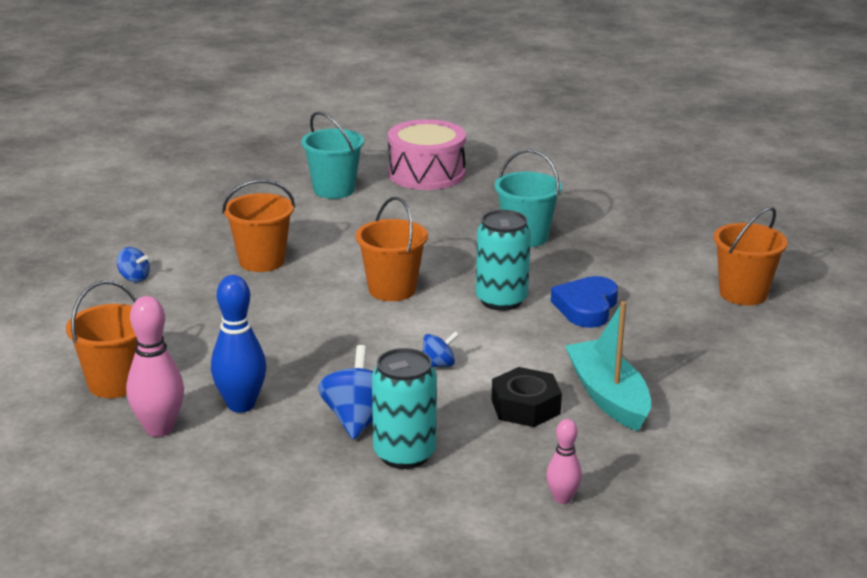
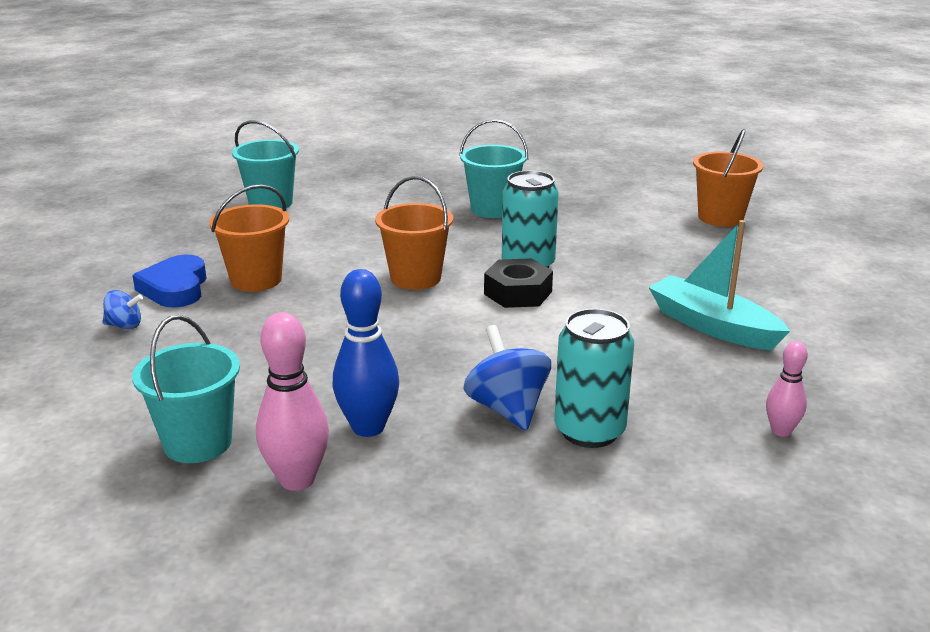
camera: 25 degrees left, 0 degrees up
(115, 383) = (198, 443): orange bucket -> turquoise bucket
(426, 173) = (347, 175): pink drum -> none
(438, 365) = (531, 336): blue spinning top -> none
(525, 407) = (652, 354): black nut -> black nut (518, 293)
(586, 307) = (608, 255): blue heart -> blue heart (175, 288)

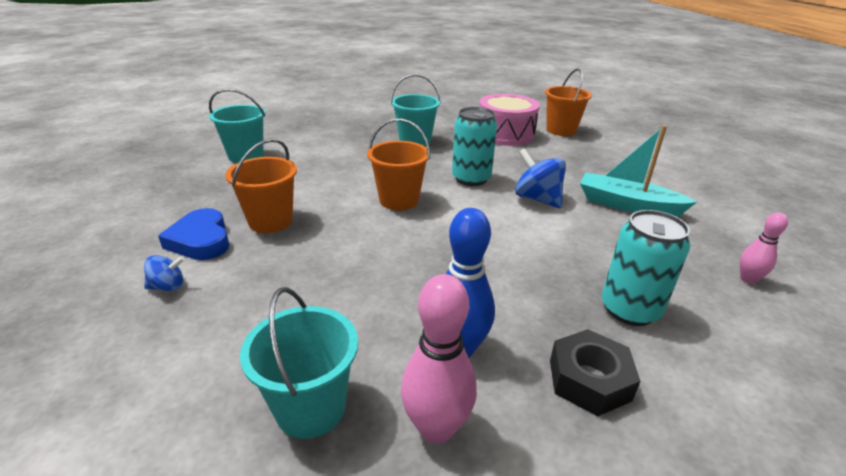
camera: 20 degrees left, 5 degrees up
(507, 409) = (554, 302): blue spinning top -> blue spinning top (537, 199)
(518, 293) = (481, 200): black nut -> black nut (589, 380)
(629, 214) = (505, 134): none -> pink drum

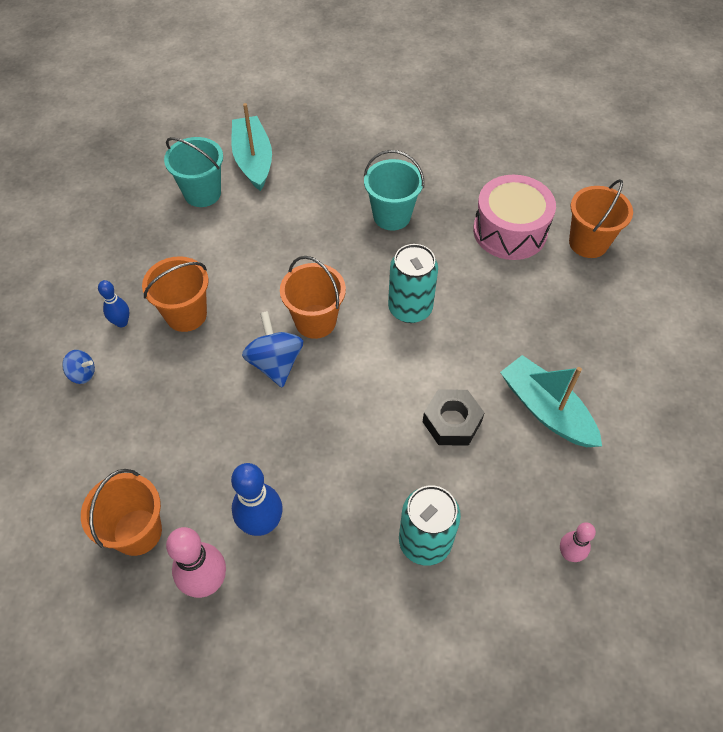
camera: 25 degrees right, 25 degrees up
(201, 240) = (121, 322): blue heart -> blue bowling pin
(281, 135) = (253, 160): none -> turquoise boat
(311, 408) = (137, 532): turquoise bucket -> orange bucket
(537, 199) = (456, 367): blue spinning top -> blue spinning top (275, 363)
(589, 380) = (336, 591): black nut -> black nut (452, 422)

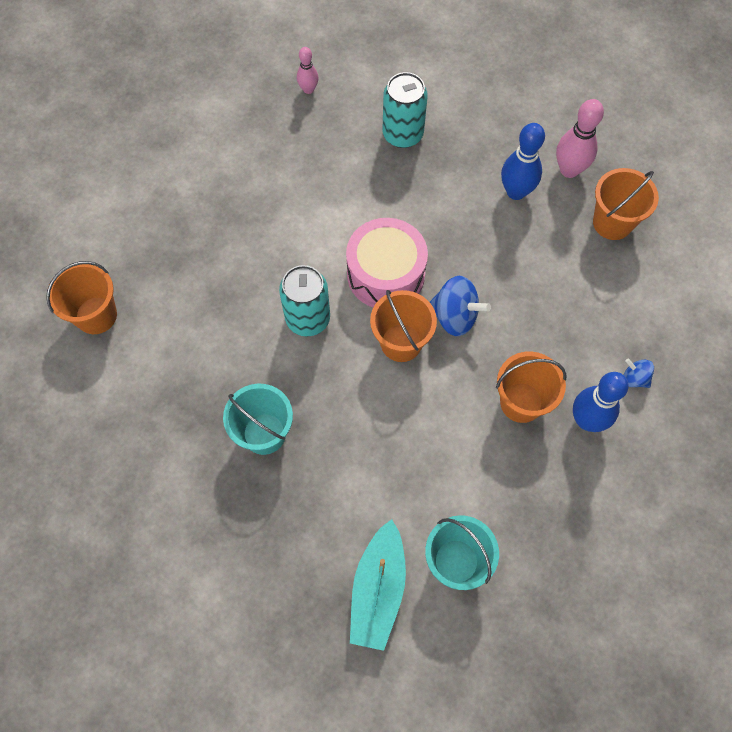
camera: 155 degrees left, 10 degrees up
(121, 322) = (586, 420): blue bowling pin -> blue bowling pin, size x1.71
(275, 363) = (455, 316): blue spinning top -> blue spinning top turned 75 degrees counterclockwise
(452, 422) = (333, 205): black nut -> none
(510, 231) = (159, 361): pink drum -> pink drum (386, 274)
(546, 410) = (253, 184): turquoise boat -> none

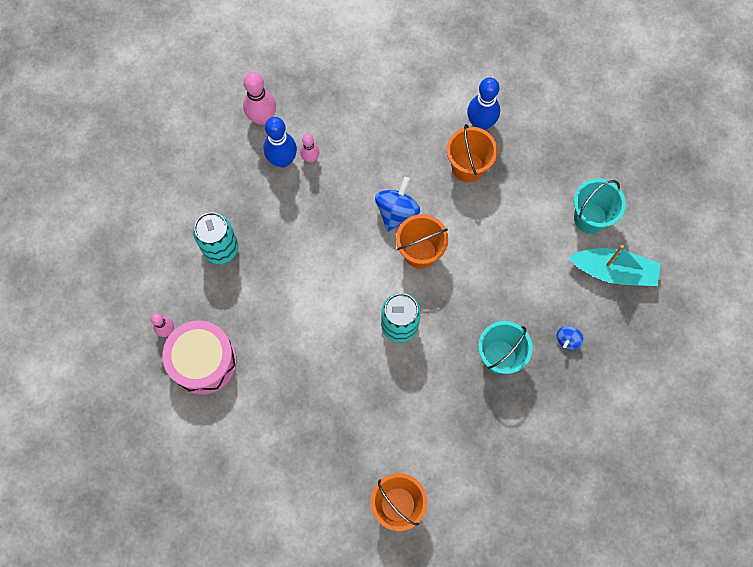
camera: 90 degrees left, 5 degrees up
(386, 274) = (358, 264): pink drum -> pink drum (203, 361)
(520, 221) = (310, 158): none -> pink bowling pin
(612, 222) = (313, 90): orange bucket -> none
(634, 378) = (447, 88): blue spinning top -> blue spinning top (567, 340)

